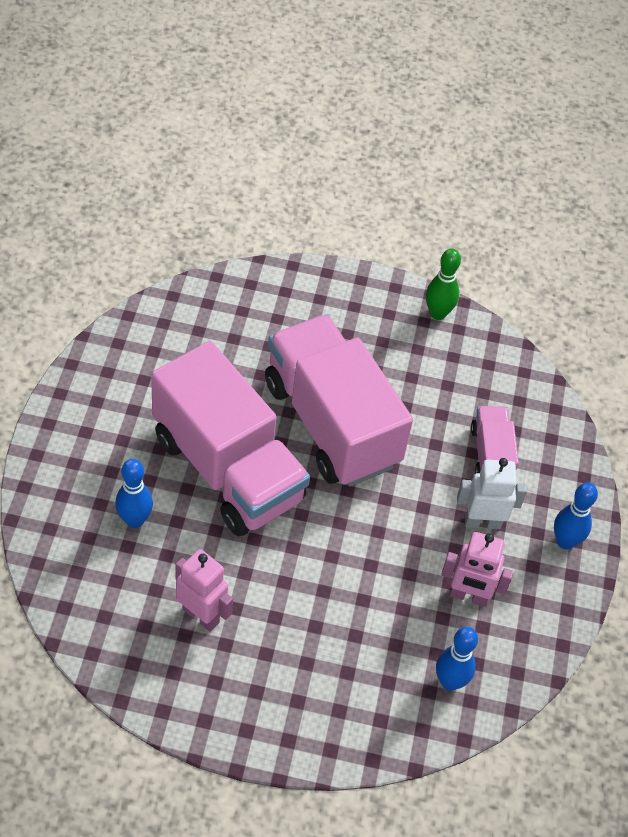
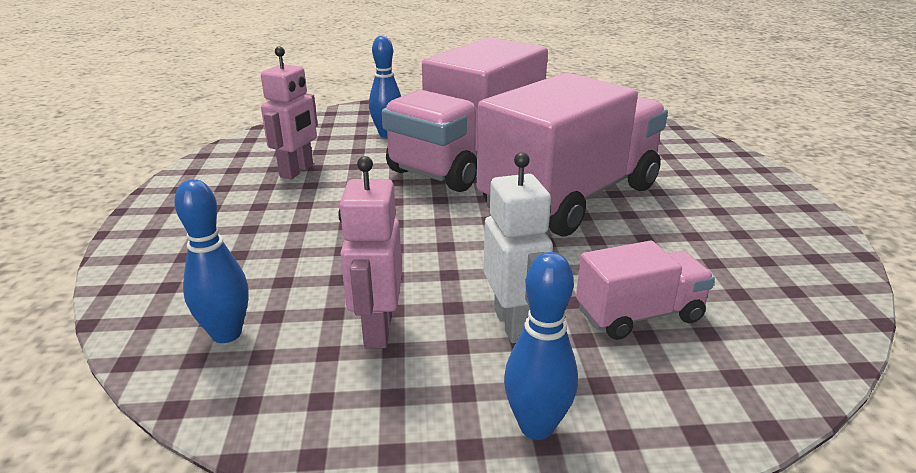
camera: 80 degrees right, 25 degrees down
(438, 313) = (815, 239): green bowling pin -> none

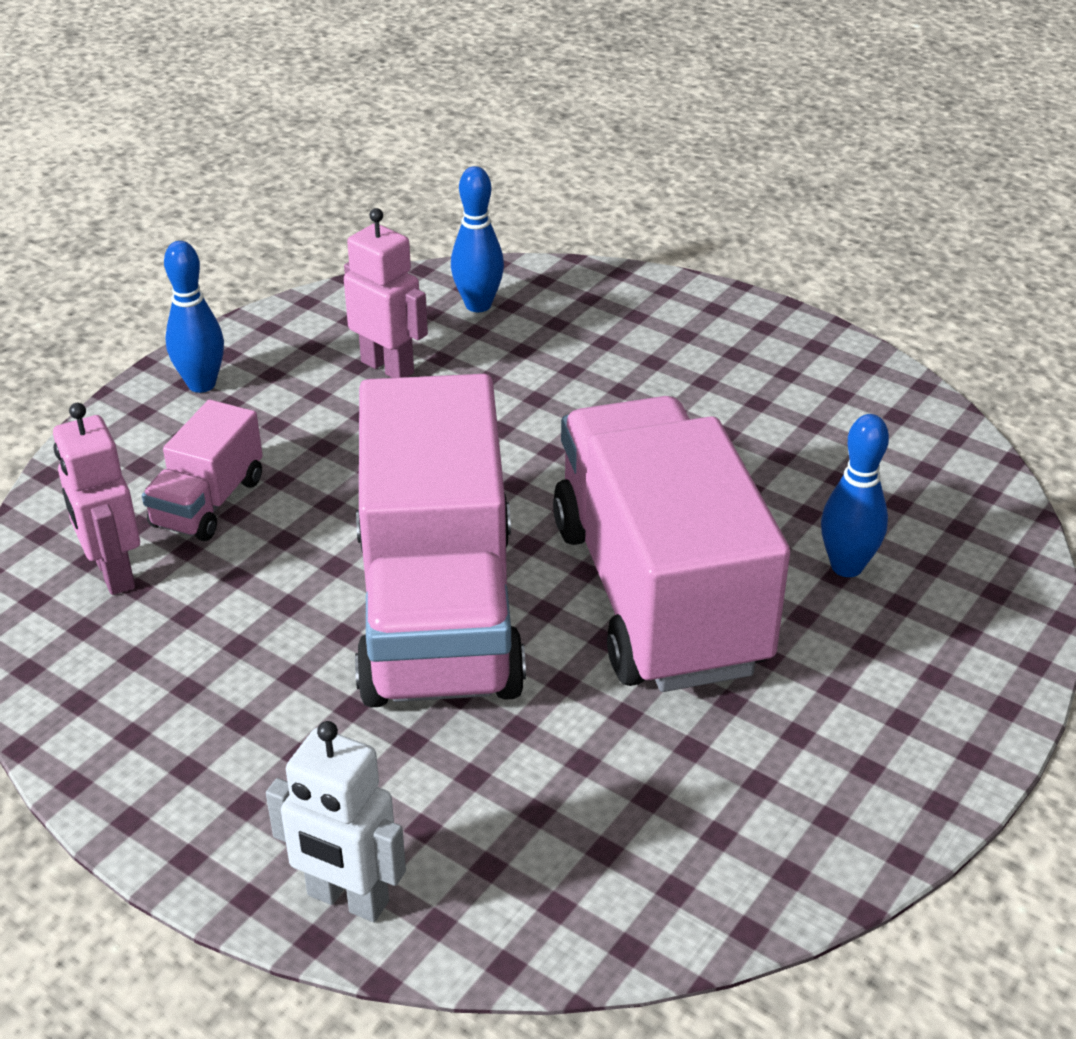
camera: 130 degrees right, 10 degrees up
(297, 171) = (780, 436): pink robot -> pink robot (113, 573)
(513, 324) = (298, 431): white robot -> white robot (347, 899)

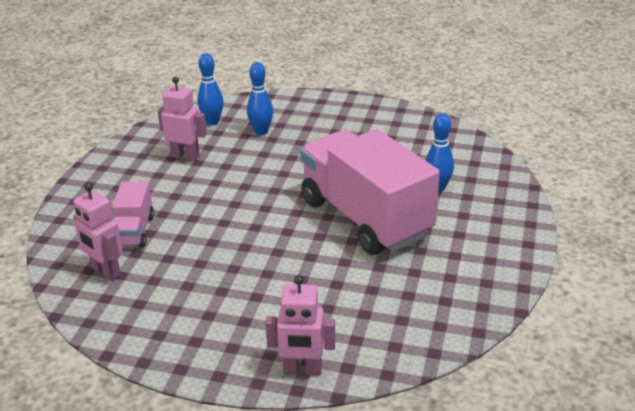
camera: 20 degrees left, 5 degrees down
(201, 384) = (97, 183): blue bowling pin -> blue bowling pin (261, 132)
(347, 899) = (302, 370): white robot -> pink robot
(438, 612) = (272, 249): pink truck -> none

